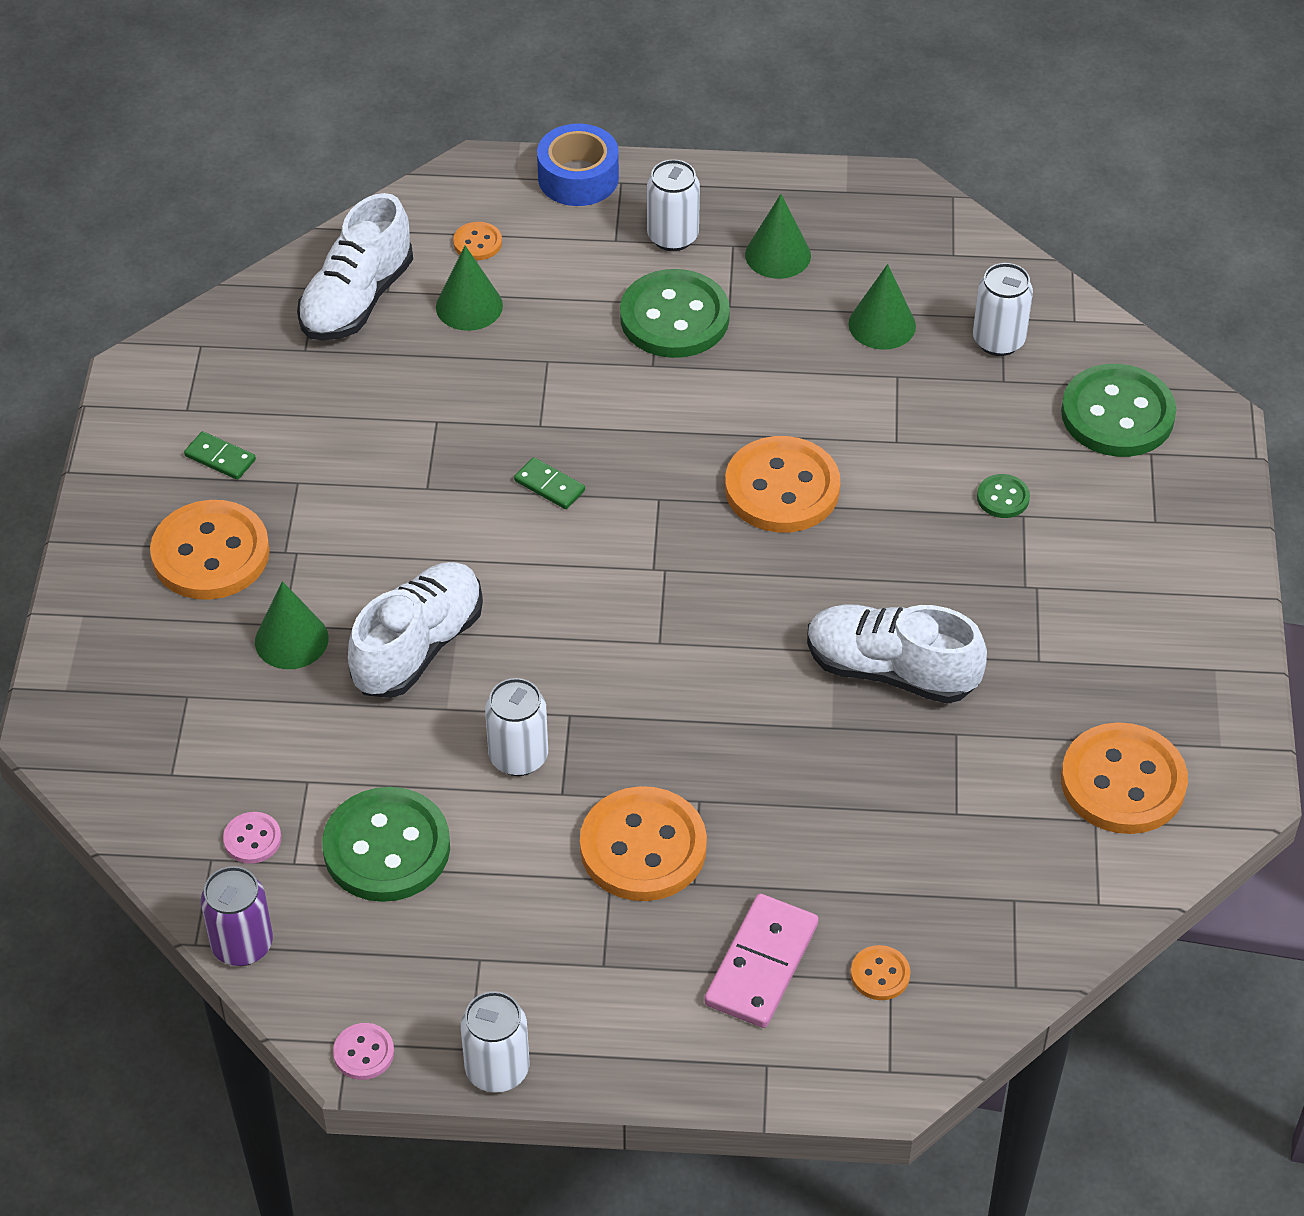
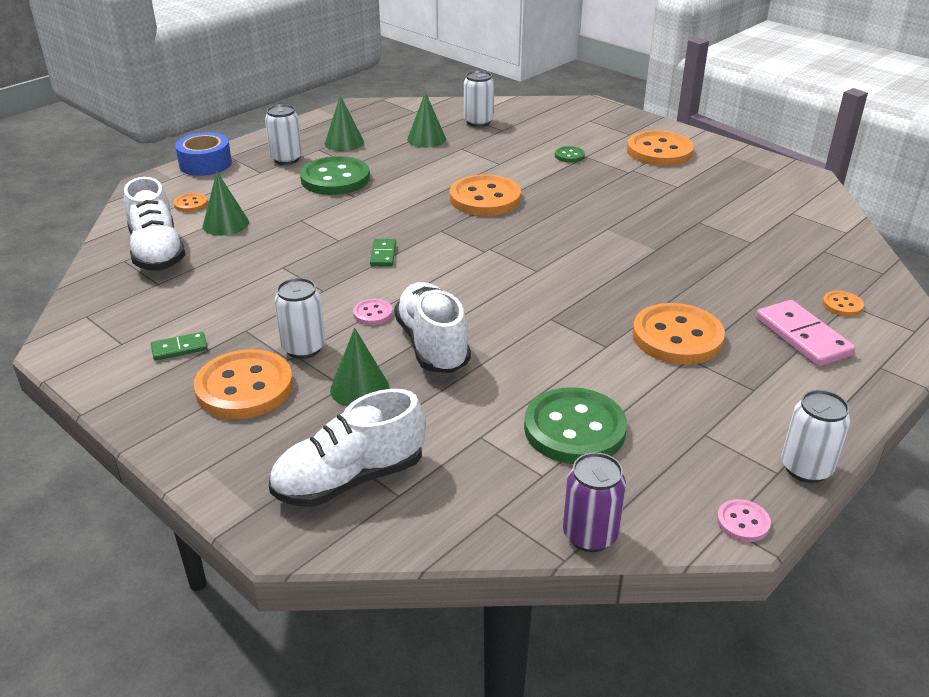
camera: 50 degrees left, 15 degrees down
(252, 839) = (501, 484): pink button -> pink button (373, 313)
(518, 757) = (561, 348): white can -> white can (303, 348)
(549, 486) = (383, 254): green domino -> green domino turned 75 degrees counterclockwise
(891, 671) = (639, 220): white shoe -> white shoe (349, 479)
(1117, 414) = (558, 117): green button -> none
(1123, 782) = (775, 197): orange button -> orange button (659, 151)

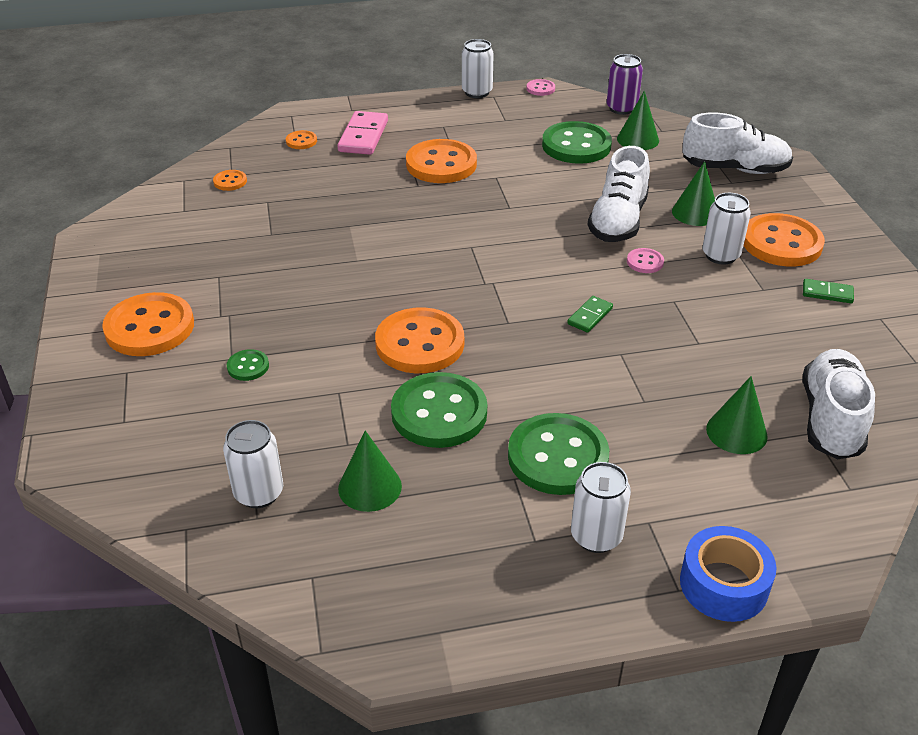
camera: 145 degrees left, 5 degrees up
(191, 204) = (771, 491): orange button -> orange button (230, 181)
(344, 142) = (487, 538): green cone -> green cone (638, 139)
(427, 173) = (439, 413): none -> green button

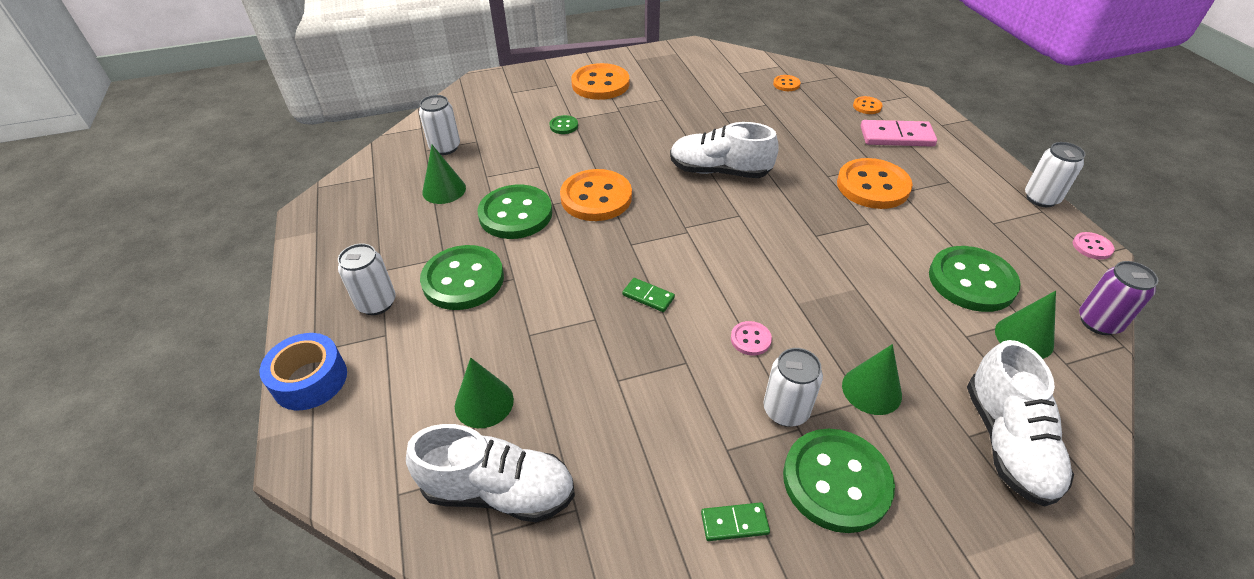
camera: 85 degrees right, 5 degrees up
(618, 221) = (823, 317): white shoe -> white shoe (719, 171)
(781, 243) = (836, 481): orange button -> green button
(827, 293) = (734, 523): green domino -> green domino turned 75 degrees clockwise

